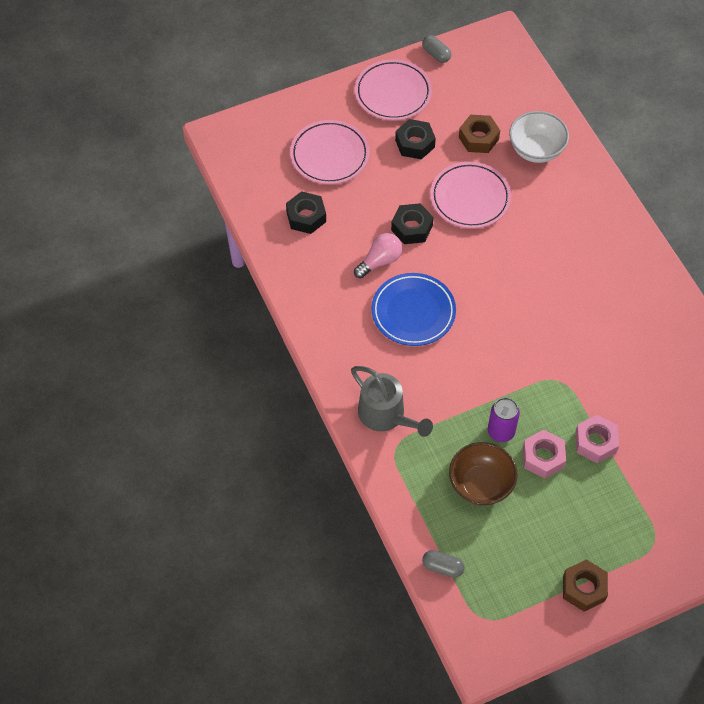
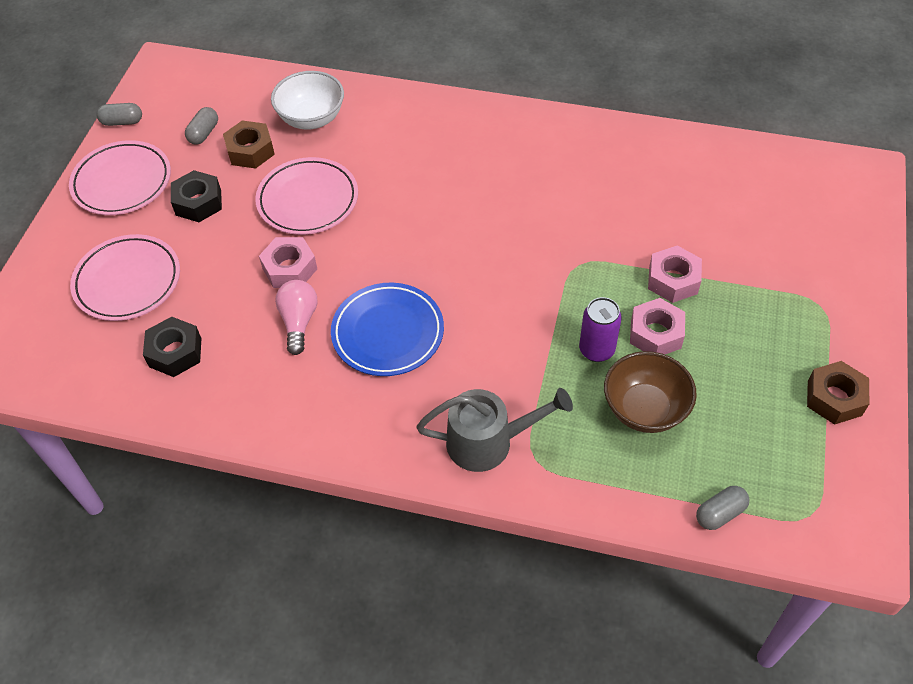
camera: 50 degrees left, 5 degrees down
(412, 228) = (290, 269): black nut -> pink nut
(468, 103) = (204, 133): none -> grey capsule

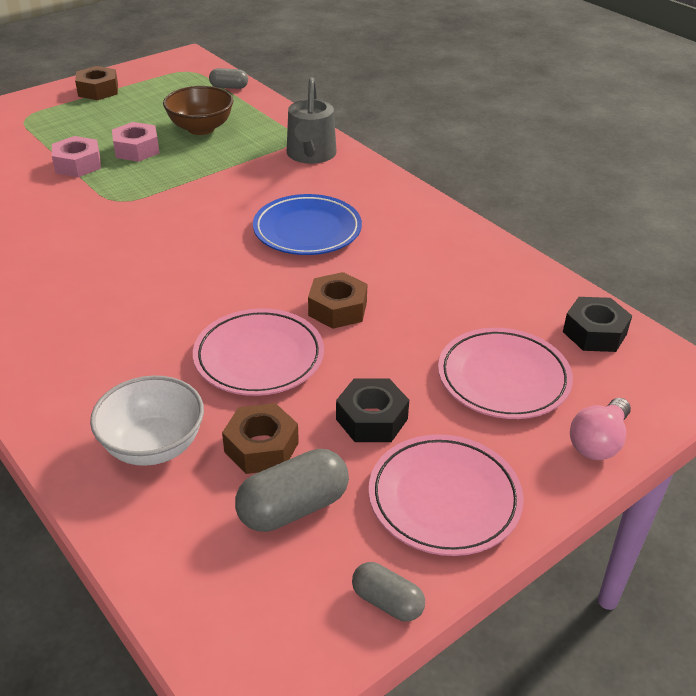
camera: 145 degrees left, 15 degrees down
(175, 352) = (492, 299): black nut -> black nut (594, 333)
(204, 133) = (293, 508): grey capsule -> grey capsule, size x1.66
(290, 269) = (337, 309): pink nut -> brown nut
(299, 321) = (368, 269): pink light bulb -> pink light bulb (598, 442)
(489, 442) = (310, 155): grey watering can -> grey watering can turned 120 degrees counterclockwise
(596, 350) = (184, 159): purple can -> none

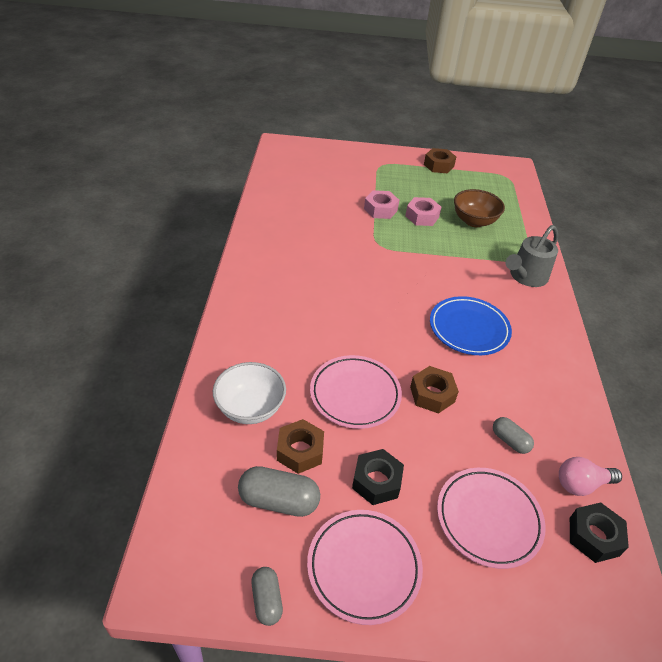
camera: 40 degrees right, 5 degrees up
(229, 87) = (521, 200): grey capsule -> grey capsule (510, 441)
(598, 442) = (505, 616): pink light bulb -> pink light bulb (581, 484)

